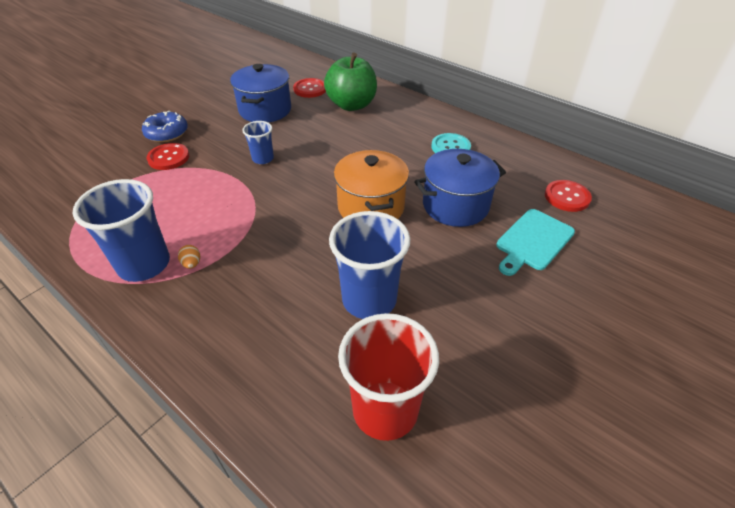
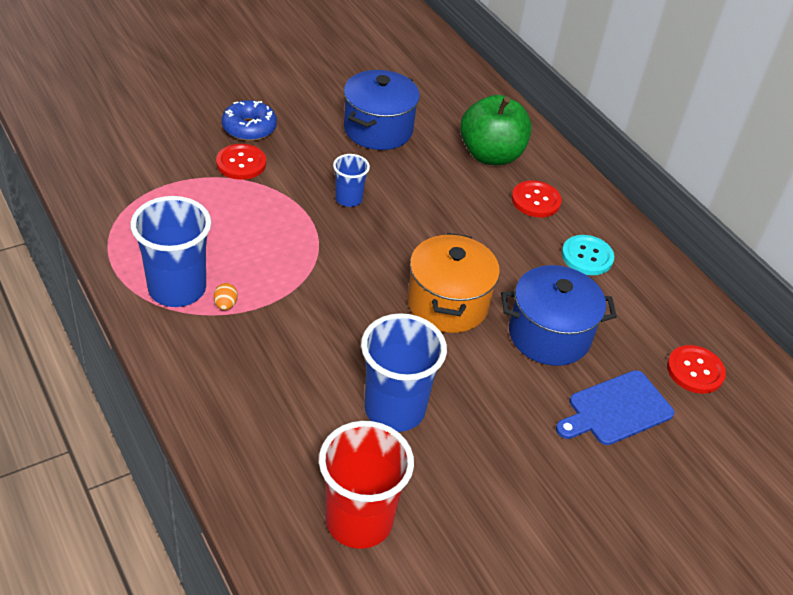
camera: 15 degrees right, 0 degrees up
(310, 89) = (448, 114): red button -> red button (535, 200)
(533, 241) = (616, 409): turquoise cutting board -> blue cutting board

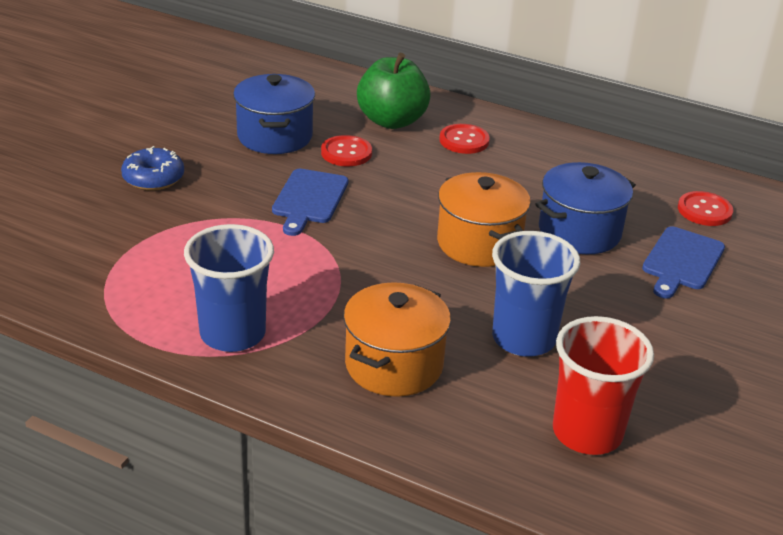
camera: 30 degrees left, 10 degrees down
(225, 305) = (292, 326): orange egg -> none
(241, 163) = (178, 209): red button -> red button (346, 153)
(267, 377) = (394, 365): none -> orange pot
(348, 199) = (309, 199): blue cup -> blue cutting board
(587, 256) = (546, 165): turquoise button -> none

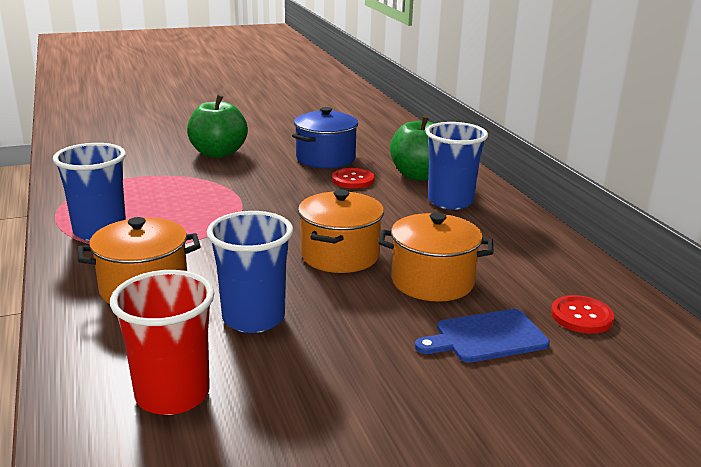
camera: 45 degrees right, 10 degrees down
(153, 178) = (218, 153): blue donut -> green apple
(309, 199) = (280, 192): blue cutting board -> none
(464, 140) = (450, 201): red button -> blue cup
(579, 232) = (432, 281): blue pot -> orange pot

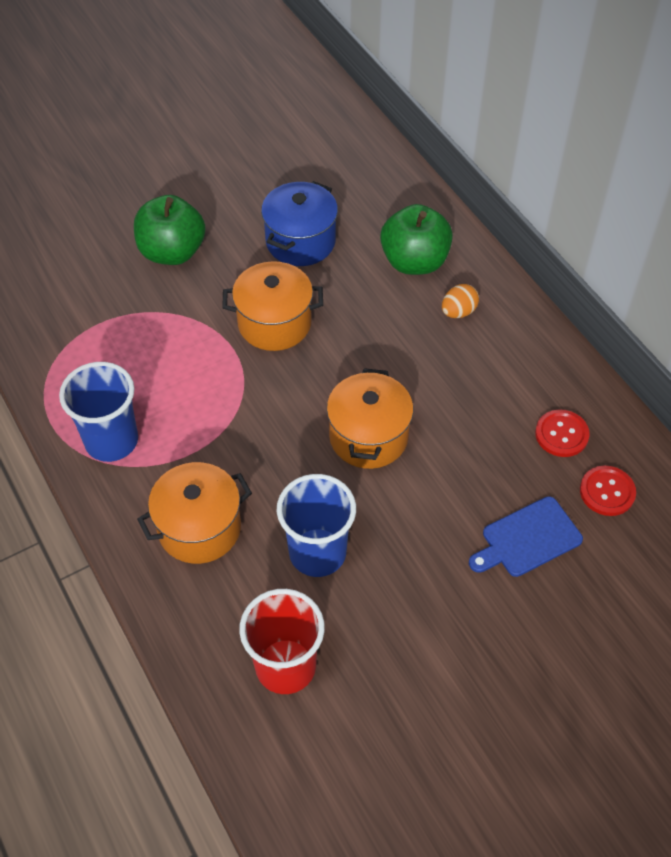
camera: 10 degrees left, 30 degrees up
(353, 180) = (344, 285): red button -> red button (561, 434)
(432, 281) = (466, 463): orange pot -> orange pot (274, 323)
(450, 201) = (458, 312): blue cup -> orange egg

